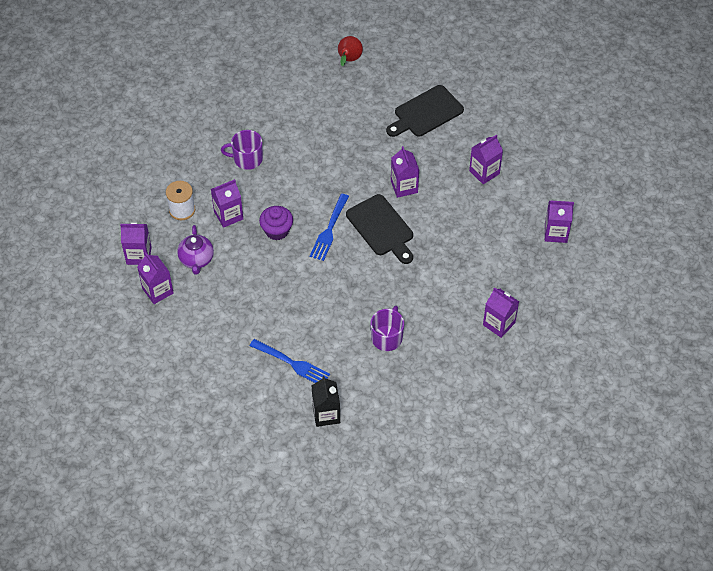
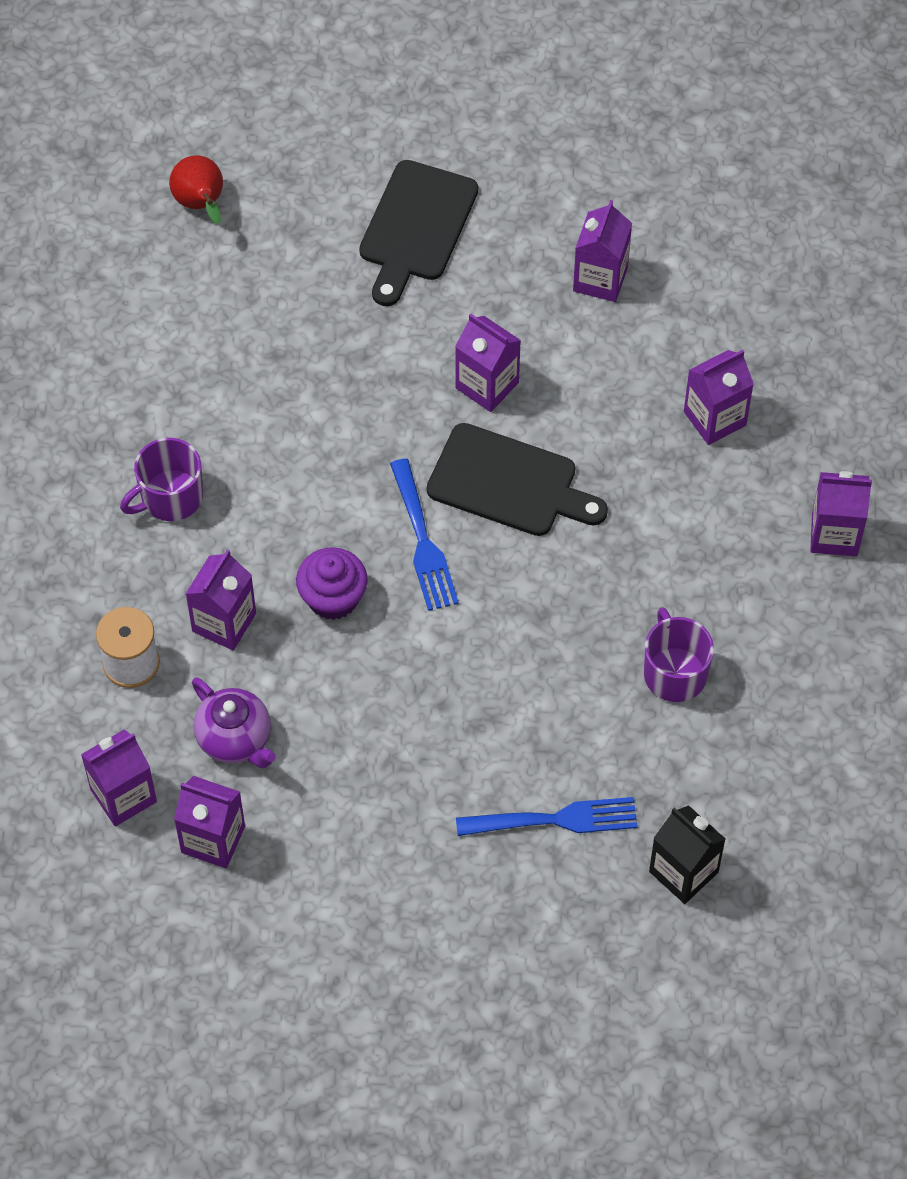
camera: 35 degrees left, 5 degrees up
(555, 233) = (800, 318): purple carton -> purple carton (714, 418)

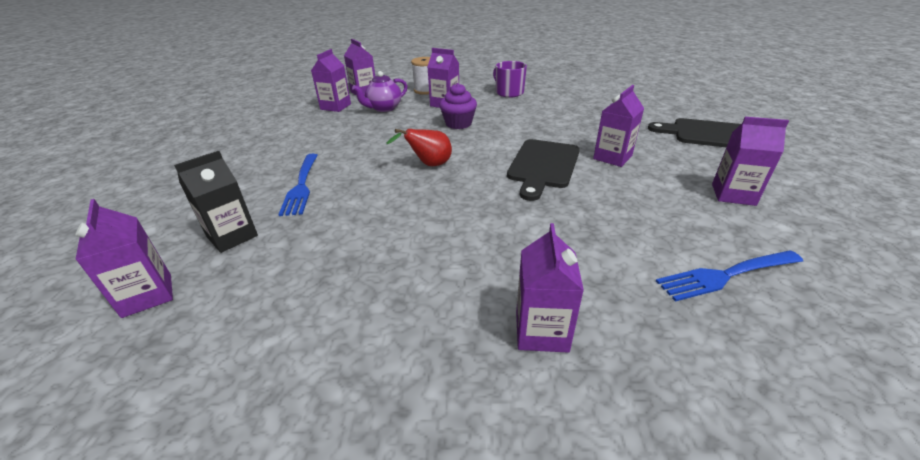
camera: 90 degrees right, 25 degrees down
(201, 204) = (672, 90): red pear -> red pear (429, 165)
(422, 540) = (496, 143): blue fork -> blue fork (726, 275)
(674, 672) = (397, 231): purple mug -> none
(714, 418) = (640, 250): purple carton -> purple carton (147, 295)

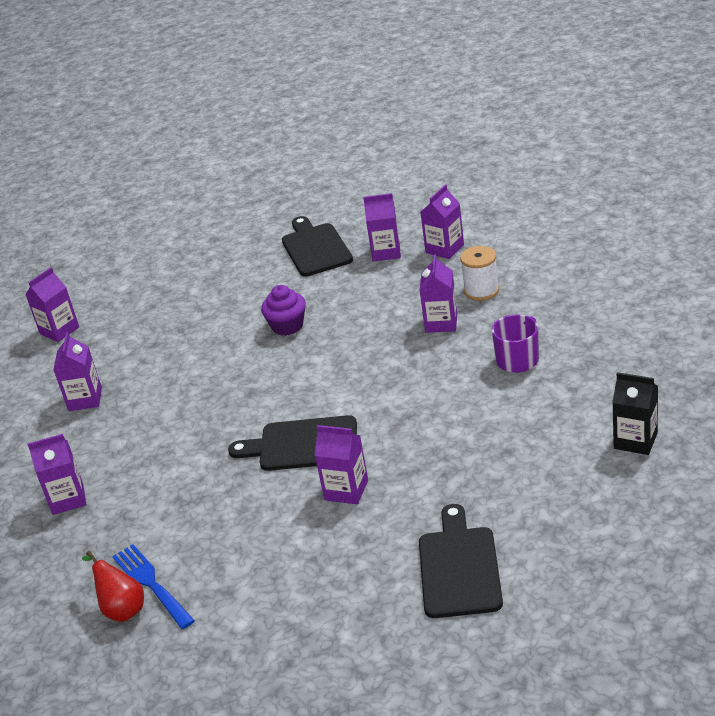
camera: 75 degrees right, 0 degrees up
(232, 236) = (125, 326): black carton -> black carton (635, 440)
(283, 126) = (315, 248): none -> black cutting board
(301, 185) = (205, 319): blue fork -> none
(384, 108) = (400, 286): purple teapot -> none
(429, 165) = (272, 371): red pear -> red pear (122, 608)
(458, 124) = (383, 354): purple cupcake -> purple cupcake (287, 326)
(733, 194) = (293, 588): purple carton -> purple carton (85, 399)

